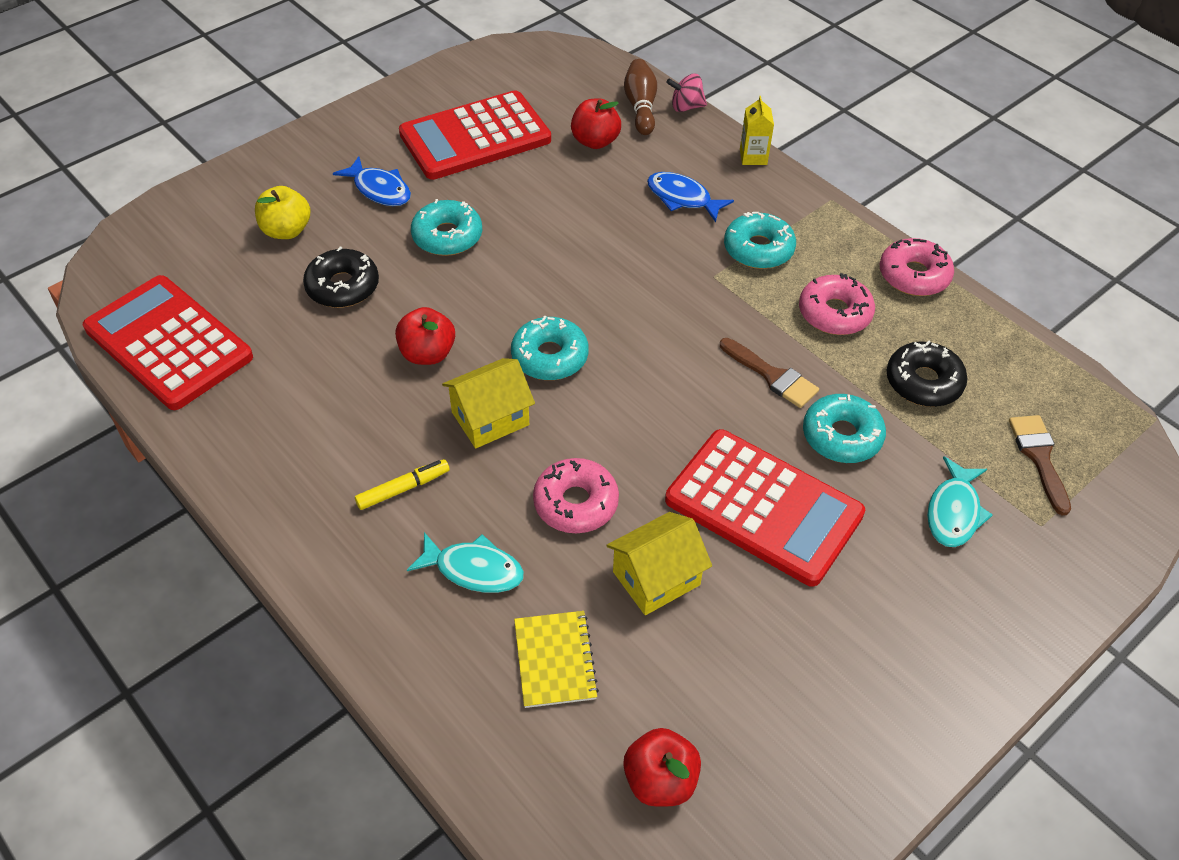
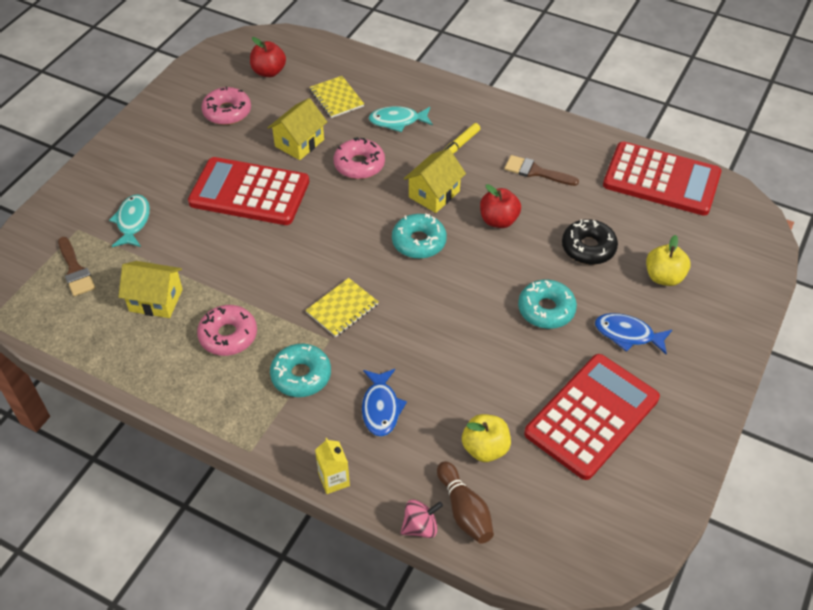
camera: 160 degrees right, 0 degrees up
(595, 141) = (485, 448): red apple -> yellow apple
(682, 198) = (381, 408): blue fish -> blue fish turned 75 degrees clockwise
(685, 304) = (342, 308): none -> yellow notebook
(772, 376) = (263, 273): brown brush -> brown brush (536, 172)
(841, 436) = (209, 246): turquoise donut -> none
(914, 275) = (169, 390): pink donut -> pink donut (227, 112)
(923, 382) = (156, 300): black donut -> yellow house

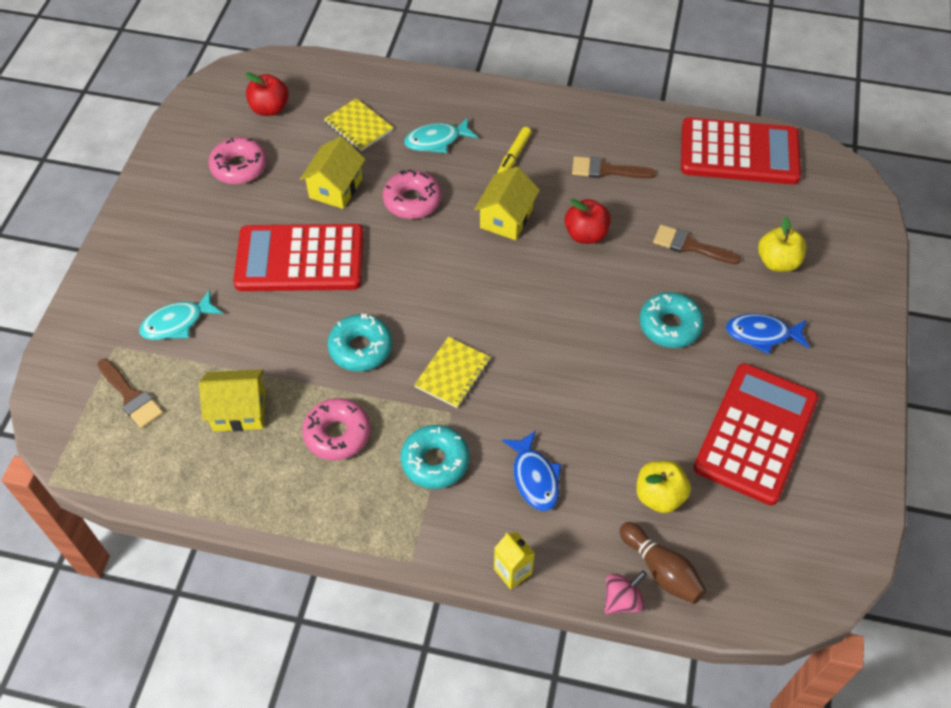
camera: 15 degrees left, 5 degrees up
(133, 221) = (177, 323): turquoise fish -> turquoise fish turned 105 degrees counterclockwise
(419, 242) = (509, 278): turquoise donut -> turquoise donut (360, 348)
(588, 248) = (690, 246): black donut -> brown brush

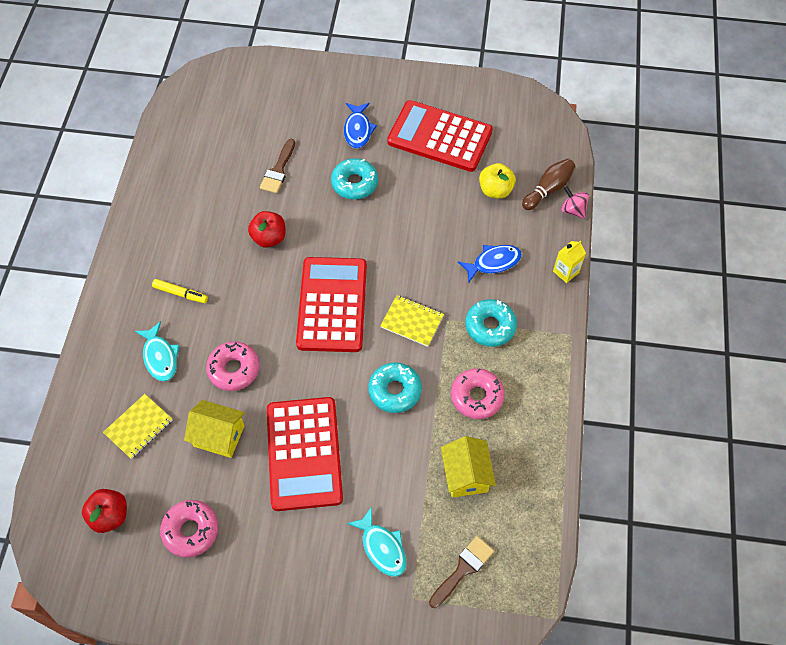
camera: 95 degrees left, 5 degrees up
(506, 218) = (253, 295): yellow house -> none
(606, 170) = (198, 225): brown brush -> none
(739, 152) = (181, 136): red calculator -> red calculator (332, 305)
(777, 262) = (292, 118): yellow apple -> none

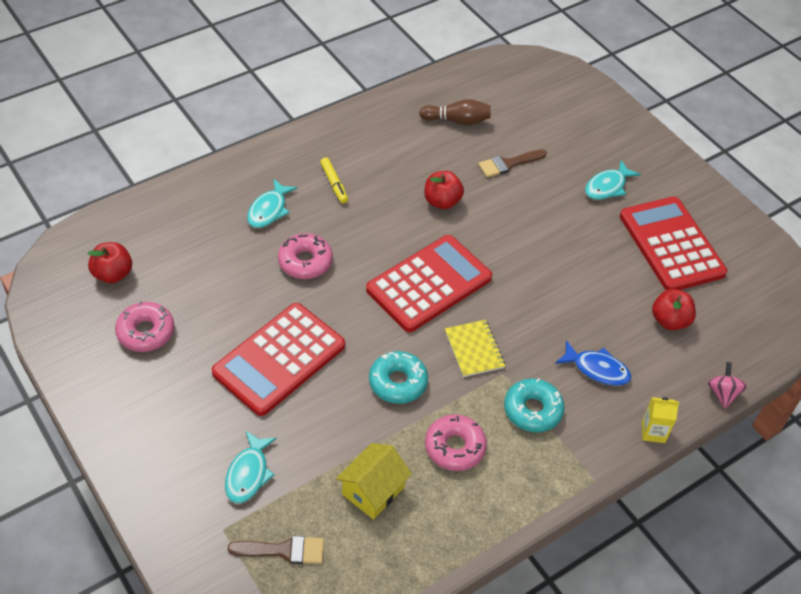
camera: 45 degrees right, 10 degrees down
(138, 427) = (199, 239): yellow notebook -> none
(219, 436) = (240, 293): yellow house -> none
(354, 183) = (556, 220): turquoise donut -> none
(358, 130) = (607, 186): blue fish -> turquoise fish
(495, 190) = (669, 321): yellow apple -> red apple
(548, 189) = (720, 360): brown bowling pin -> brown bowling pin (457, 120)

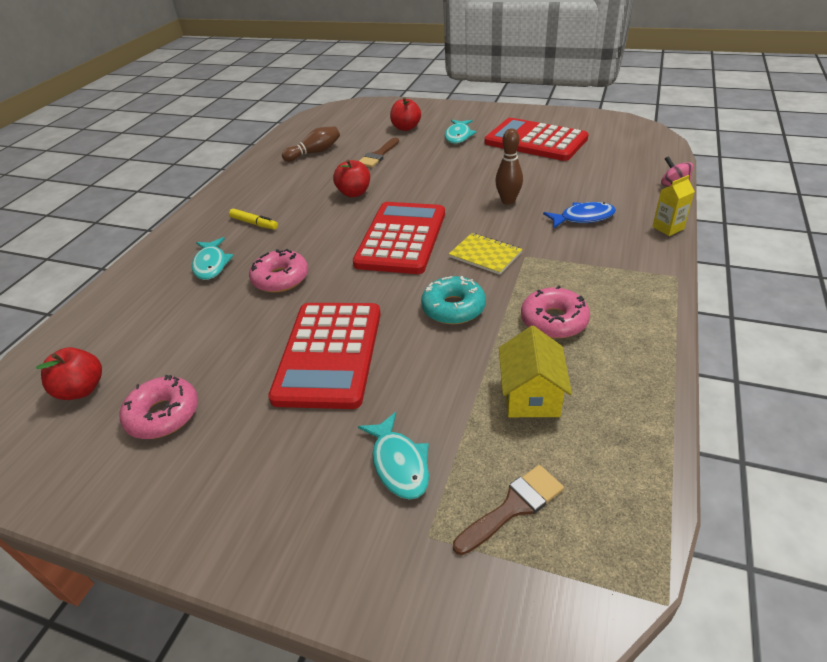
camera: 30 degrees left, 10 degrees down
(532, 410) = (576, 264): turquoise donut -> none
(558, 304) = (508, 201): none -> brown bowling pin
(669, 321) = (589, 172): red apple -> red apple (406, 128)

